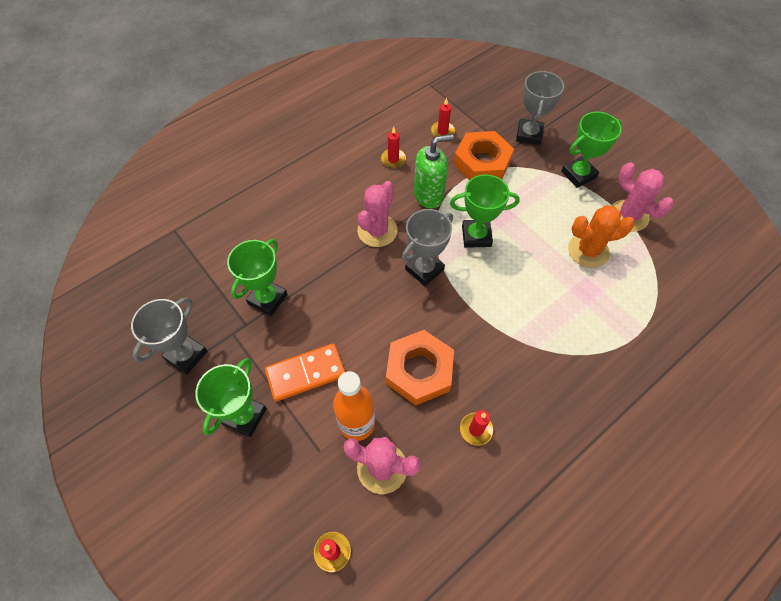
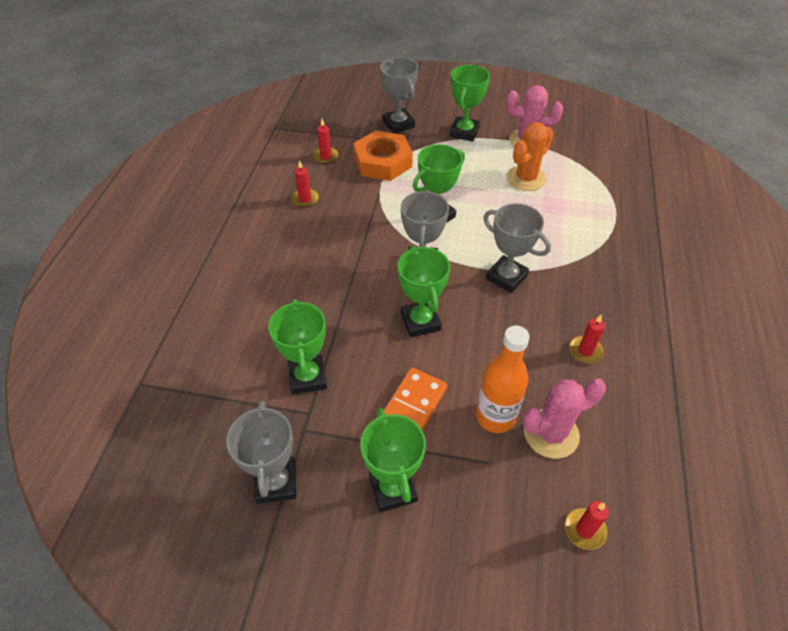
camera: 40 degrees left, 10 degrees down
(377, 231) = (350, 260): pink cactus -> none
(378, 313) = (420, 322): none -> green trophy
(419, 370) = (499, 340): orange nut -> none
(429, 195) = (365, 209): green soap dispenser -> none
(478, 325) = (506, 277): none -> grey trophy

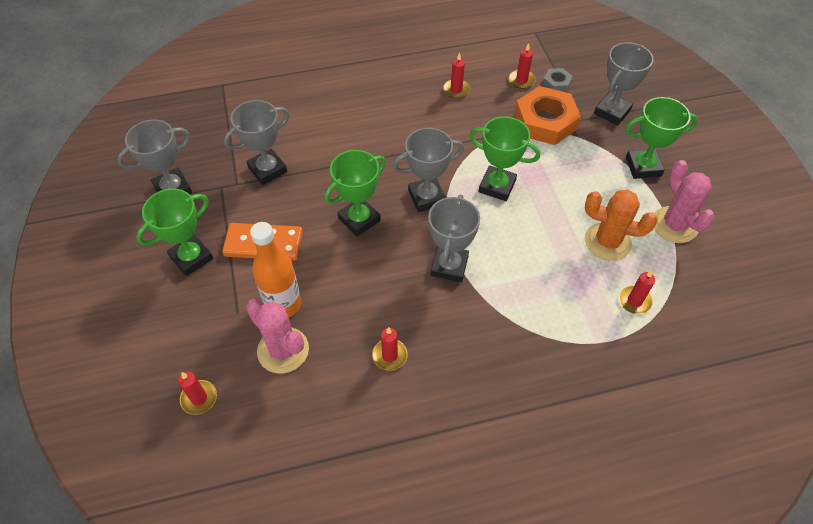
camera: 65 degrees right, 5 degrees up
(307, 377) = (267, 170): green trophy -> grey trophy
(344, 139) = (556, 83): none -> grey nut
(586, 187) = (634, 301): none -> red candle

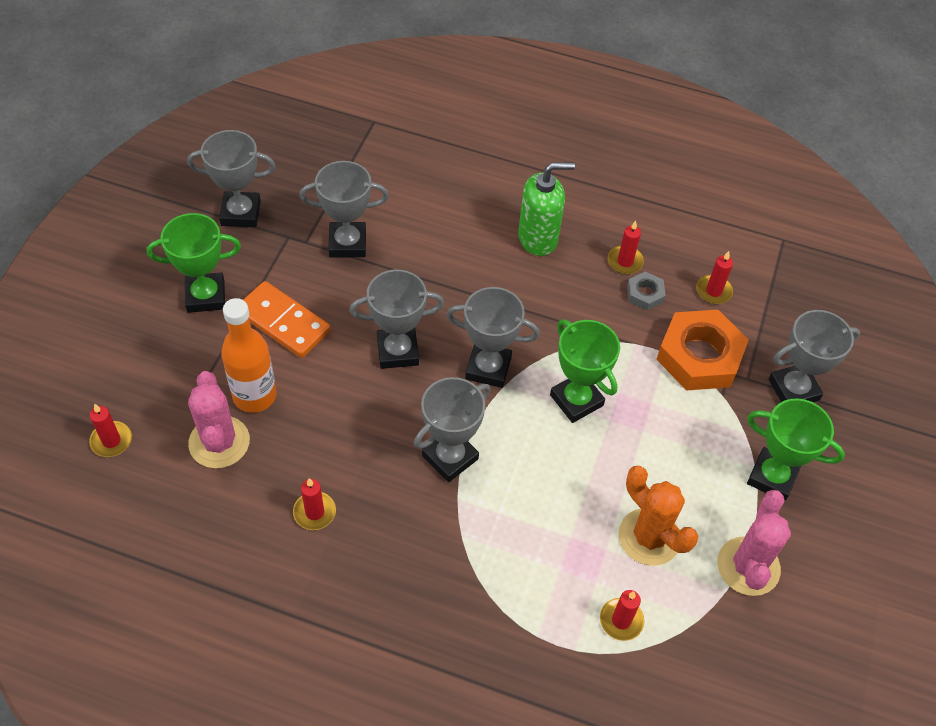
camera: 30 degrees right, 0 degrees up
(359, 219) = (397, 351): green trophy -> grey trophy
(392, 103) = (538, 238): none -> green soap dispenser
(556, 83) = (755, 317): grey nut -> grey nut (645, 294)

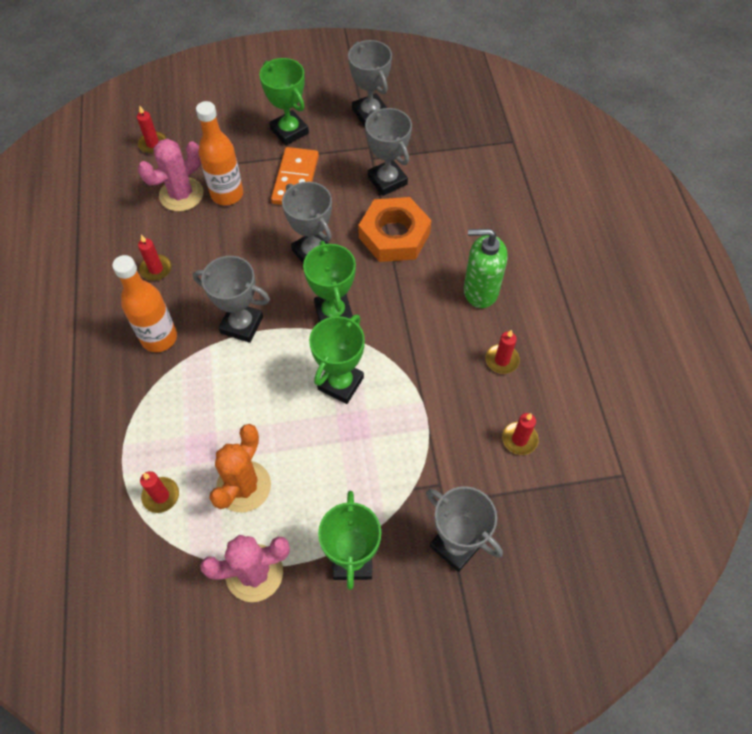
camera: 65 degrees right, 5 degrees up
(416, 546) = (159, 338): none -> orange bottle
(488, 368) = (333, 313): grey trophy -> green trophy
(538, 238) = (480, 291): green soap dispenser -> green soap dispenser turned 135 degrees clockwise
(645, 294) = (478, 388): grey nut -> none
(699, 356) = (442, 455): orange nut -> orange nut (394, 235)

